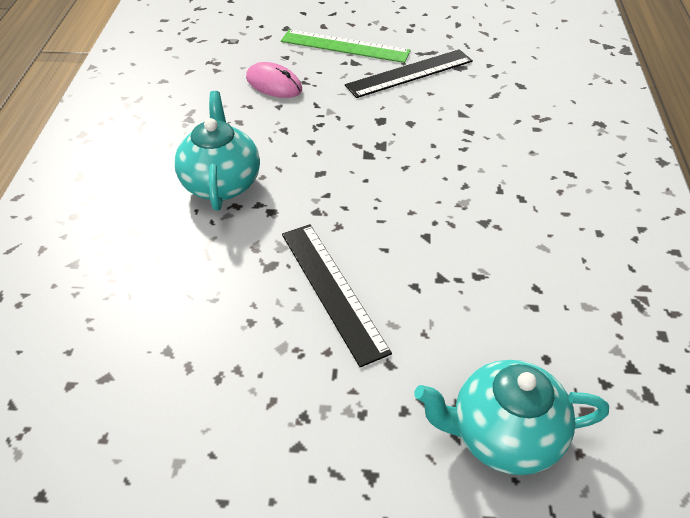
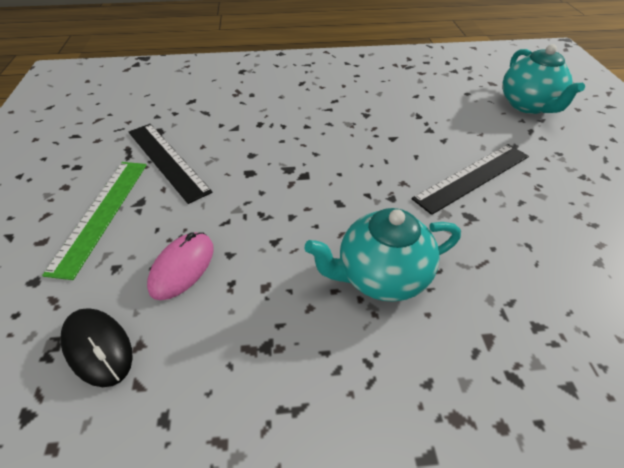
camera: 100 degrees left, 0 degrees up
(222, 55) = (98, 347): none -> black mouse

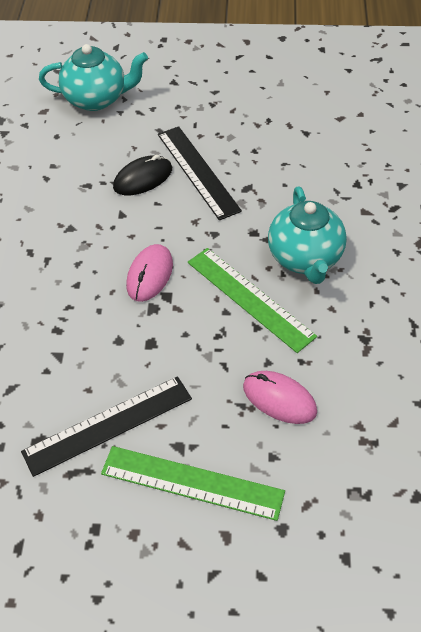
camera: 80 degrees left, 5 degrees up
(98, 347) = (360, 456): black mouse -> black mouse (143, 178)
(311, 232) = (250, 298): none -> green ruler
(326, 162) = (150, 275): none -> pink mouse

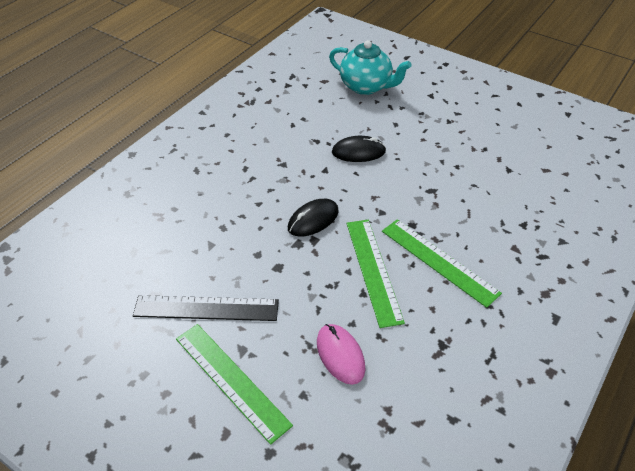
camera: 30 degrees right, 5 degrees down
(150, 275) = (313, 220): pink mouse -> black mouse
(198, 171) = (402, 163): black ruler -> none
(305, 258) = (439, 261): turquoise teapot -> green ruler

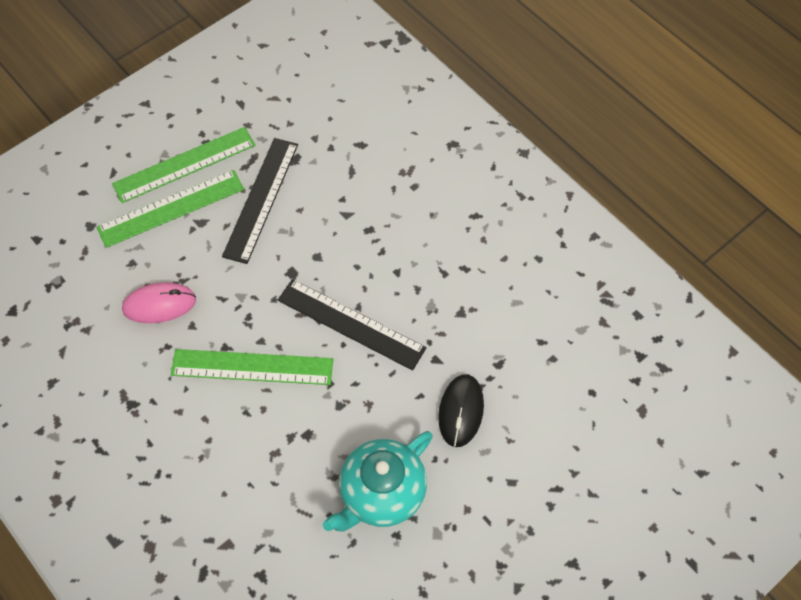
camera: 105 degrees right, 15 degrees up
(313, 220) = (351, 324): black mouse -> black ruler
(366, 86) = (615, 469): turquoise teapot -> turquoise teapot (381, 493)
(439, 261) = (239, 443): green ruler -> green ruler (184, 164)

